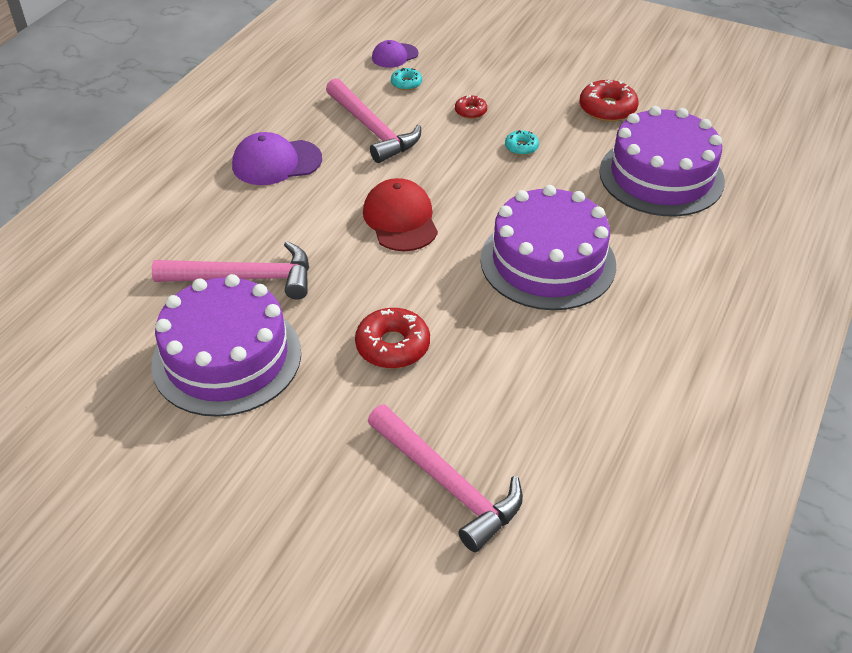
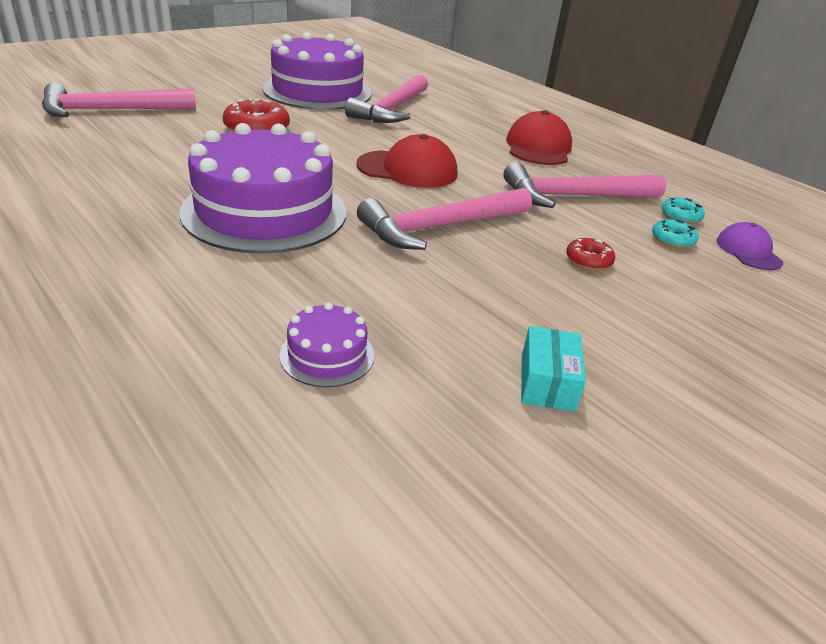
camera: 110 degrees right, 10 degrees down
(276, 162) = (538, 147): purple cap -> red cap
(486, 177) = (440, 227): none -> pink hammer
(521, 147) = (485, 267): turquoise donut -> turquoise donut (680, 216)
(607, 108) = (547, 382): red donut -> turquoise box
(661, 176) = (327, 355): purple cake -> purple cake, size x0.43

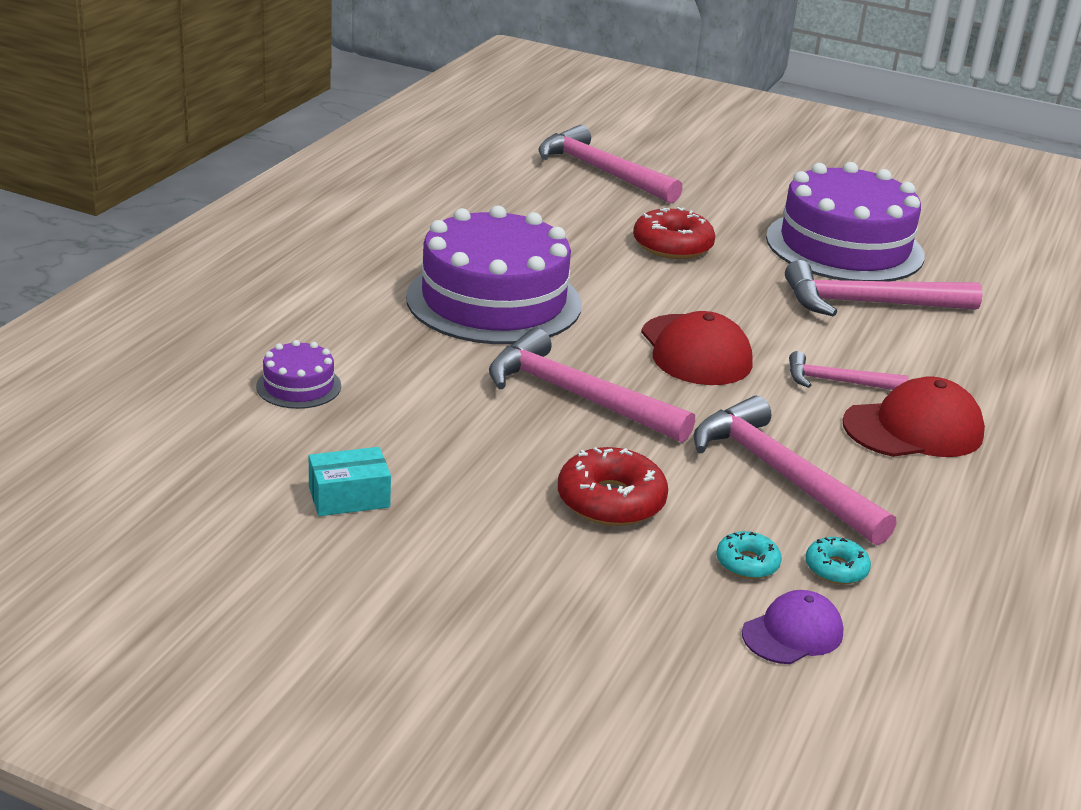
camera: 65 degrees right, 5 degrees down
(475, 147) = (837, 382): none -> pink hammer
(588, 260) = (611, 501): red donut -> red donut, size x1.79

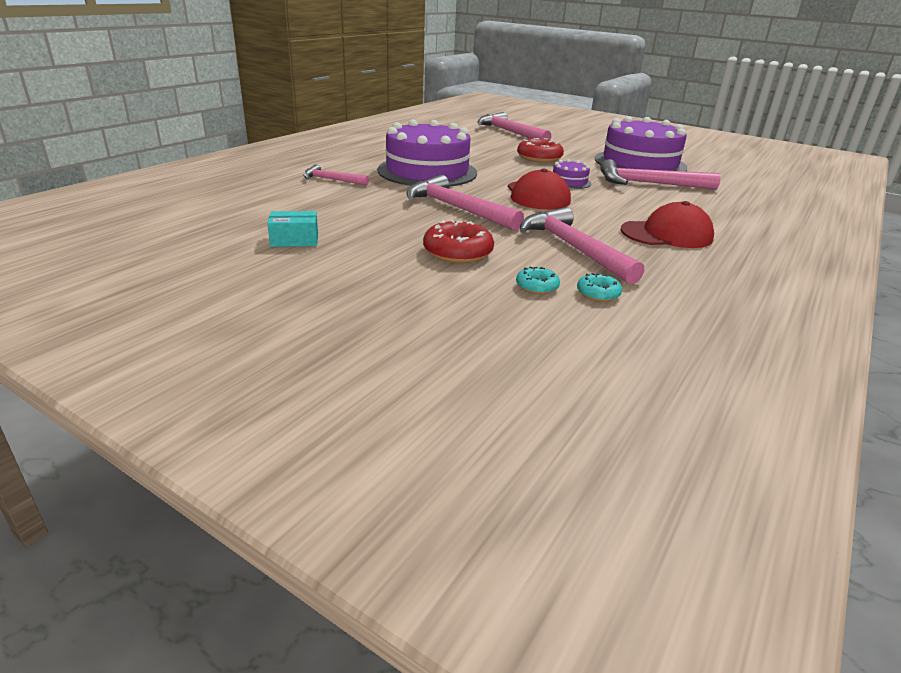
camera: 10 degrees right, 0 degrees up
(298, 386) = (296, 195): purple cake -> purple cake (569, 182)
(793, 633) = (557, 323): purple cap -> none
(837, 382) = (621, 212): pink hammer -> pink hammer (332, 180)

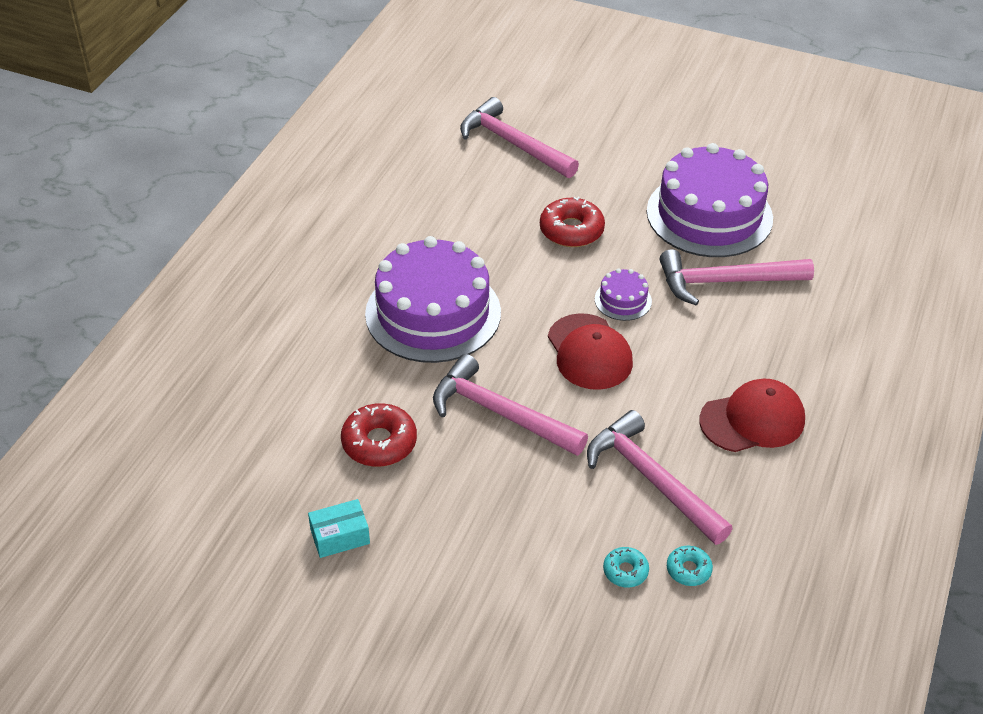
camera: 10 degrees left, 15 degrees up
(332, 180) = (319, 370): pink hammer -> none
(458, 252) = (527, 520): red donut -> red donut (379, 443)

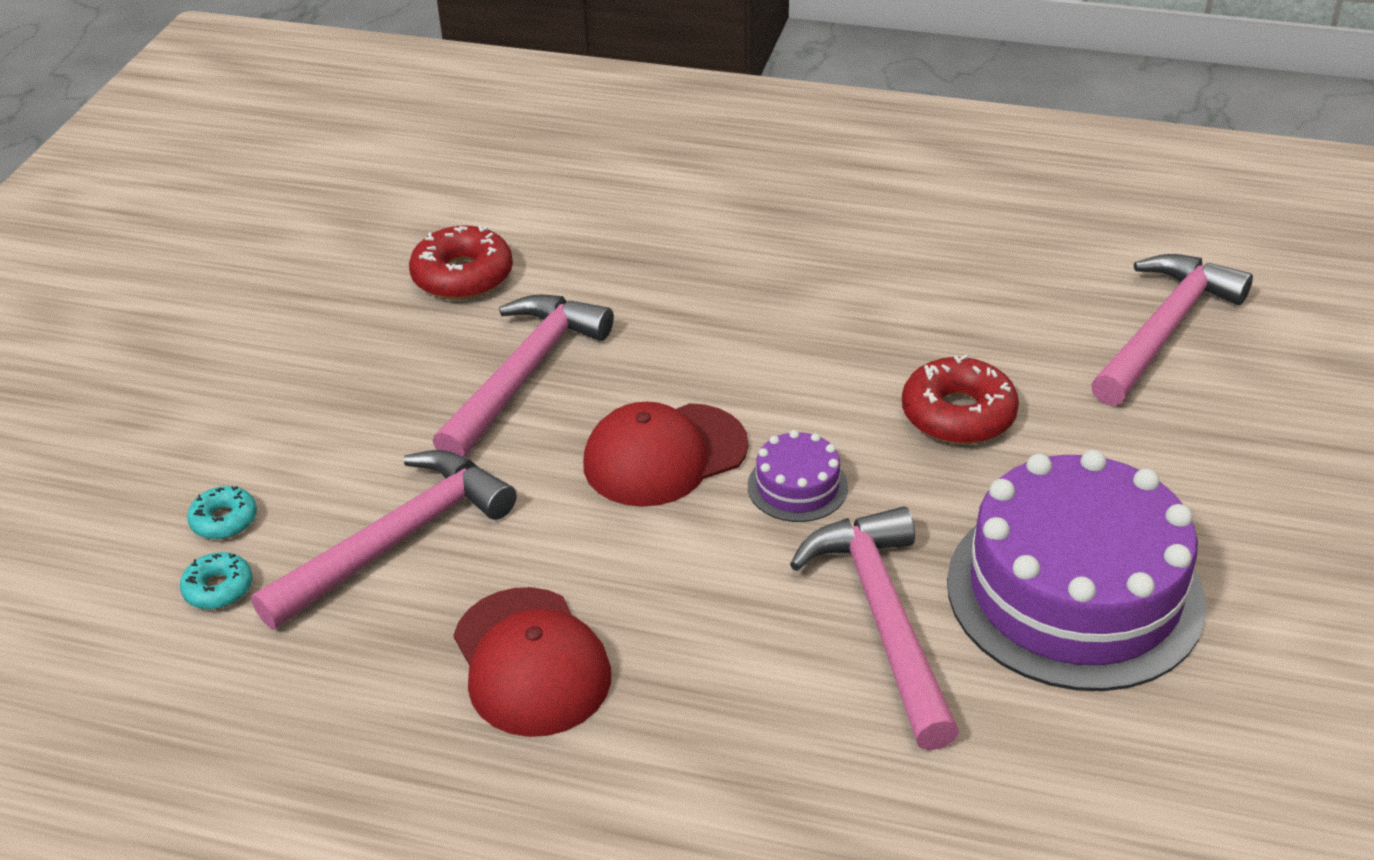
camera: 85 degrees right, 5 degrees down
(340, 536) = (308, 266): turquoise box -> none
(433, 313) = (719, 292): purple cake -> none

